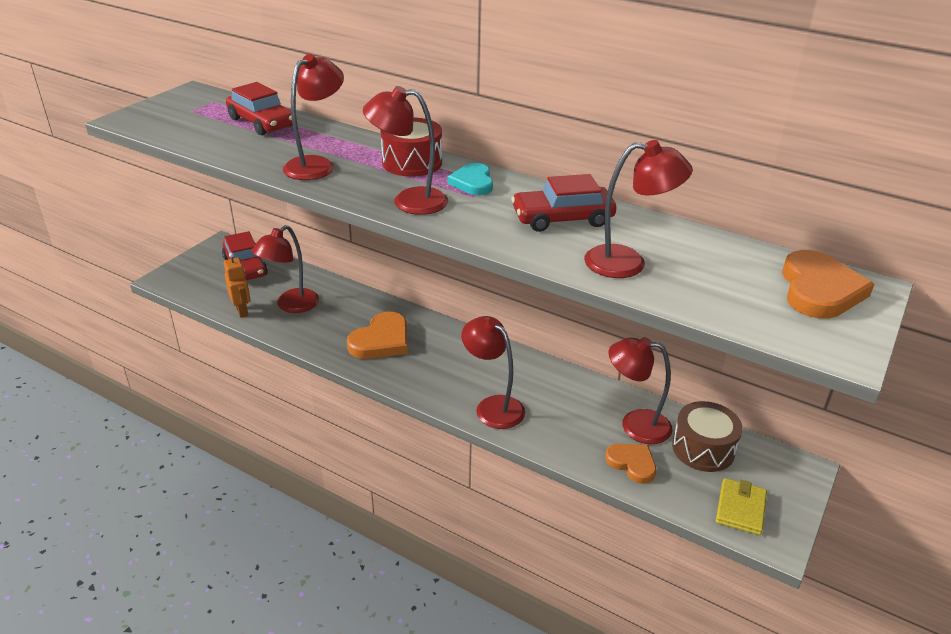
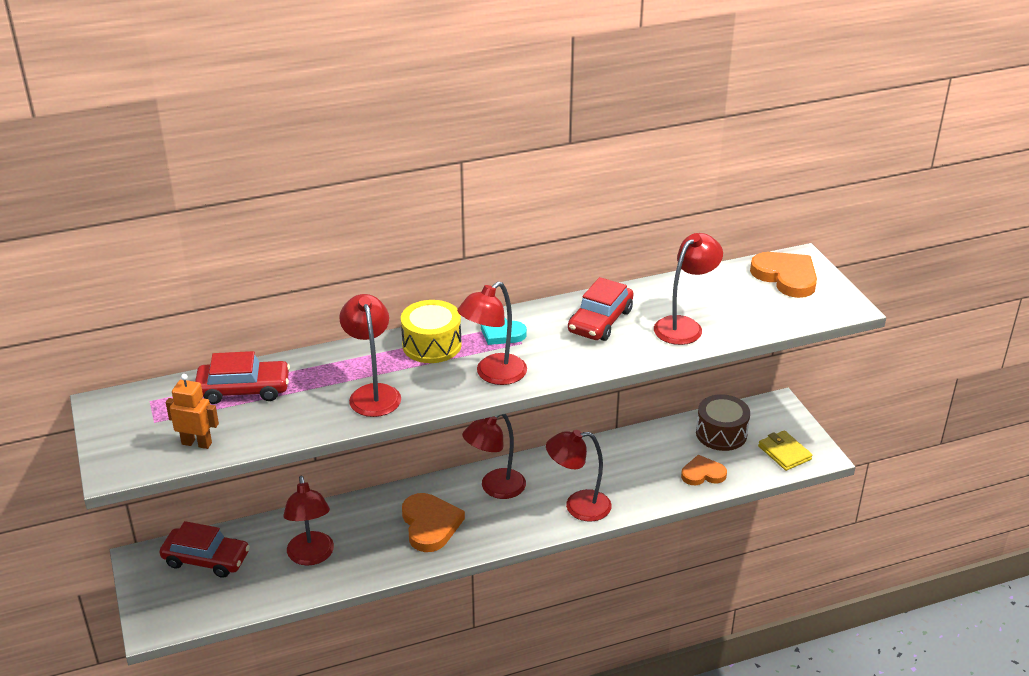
camera: 50 degrees left, 0 degrees up
(242, 311) = (280, 592): orange robot -> orange robot (197, 443)
(412, 163) = (432, 345): red drum -> yellow drum
(635, 425) = (669, 449): red lamp -> red lamp (495, 488)

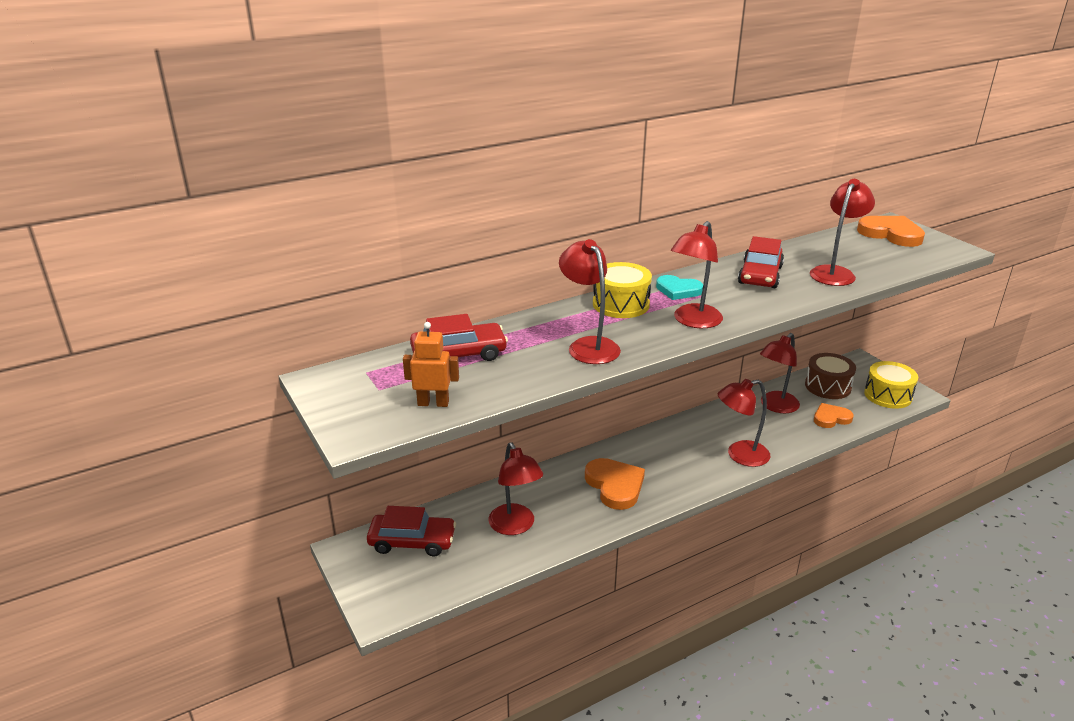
camera: 10 degrees left, 5 degrees down
(495, 488) = (659, 449): red lamp -> red lamp (775, 406)
(784, 453) = (888, 395): yellow wallet -> yellow drum

